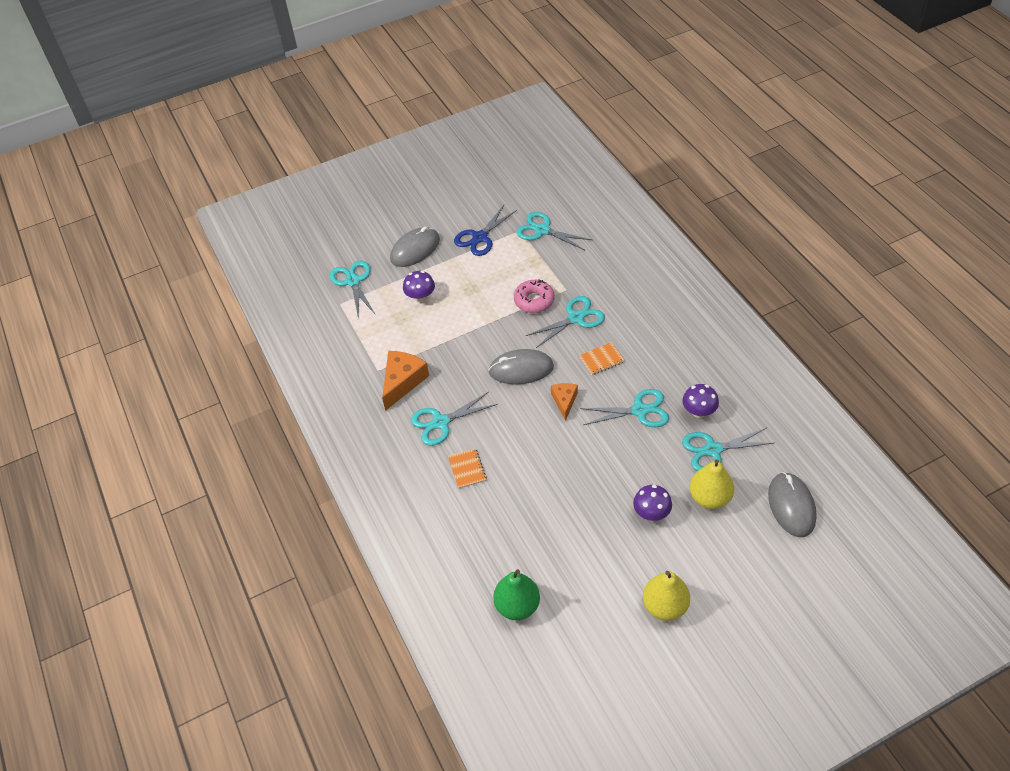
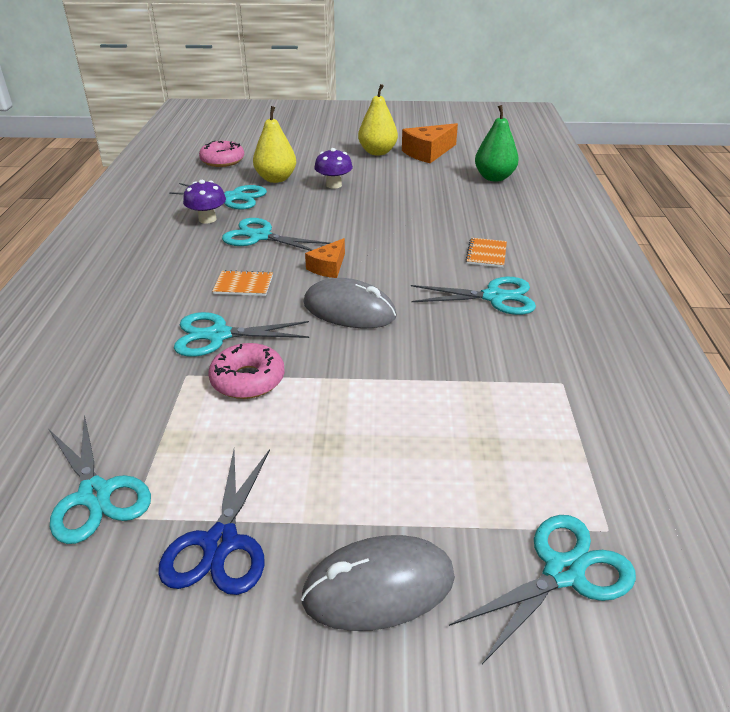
camera: 155 degrees left, 15 degrees down
(353, 281) = (563, 572): turquoise scissors -> turquoise scissors turned 135 degrees counterclockwise
(402, 382) = (527, 355): orange cheese -> orange cheese (428, 153)
(420, 297) = (430, 468): purple mushroom -> none
(480, 237) = (220, 543): blue scissors -> blue scissors turned 120 degrees clockwise
(791, 506) = (222, 161): grey mouse -> pink donut

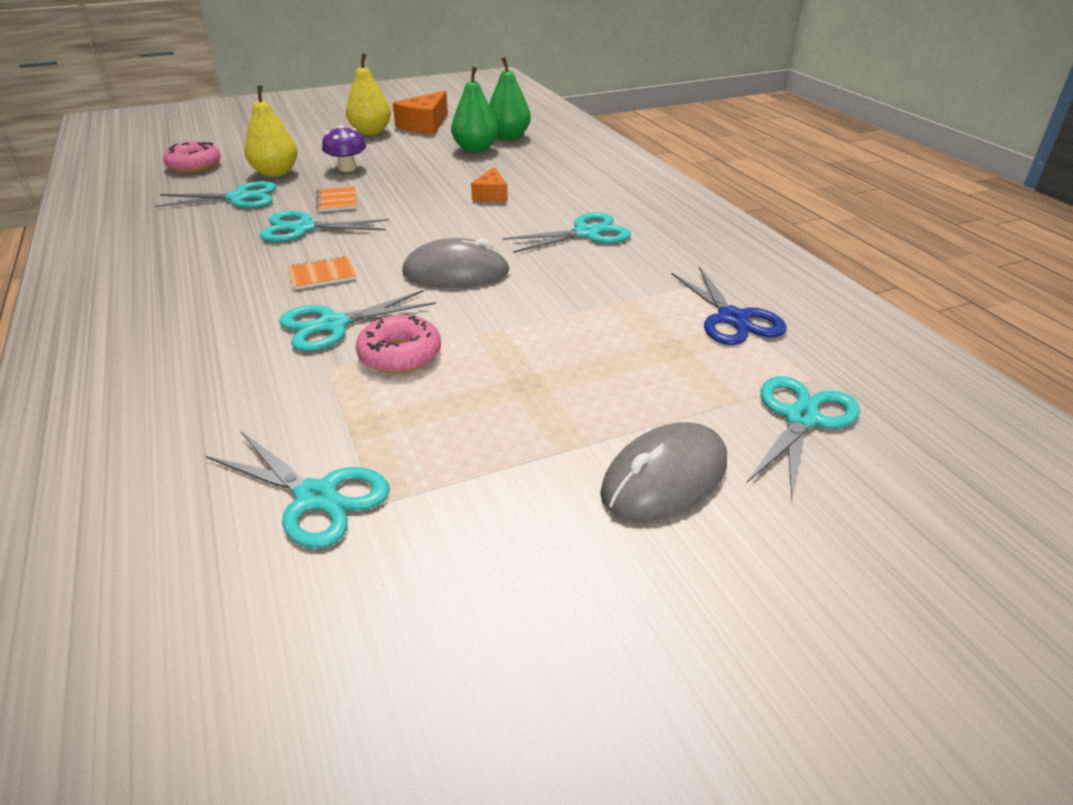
camera: 25 degrees left, 0 degrees up
(207, 219) = (225, 223): purple mushroom -> none
(220, 543) = (490, 494): blue scissors -> blue scissors (732, 319)
(328, 267) = (403, 241): orange cheese -> orange cheese (491, 195)
(455, 186) = (475, 149): none -> green pear
(486, 254) = (551, 200): orange notebook -> orange notebook (337, 201)

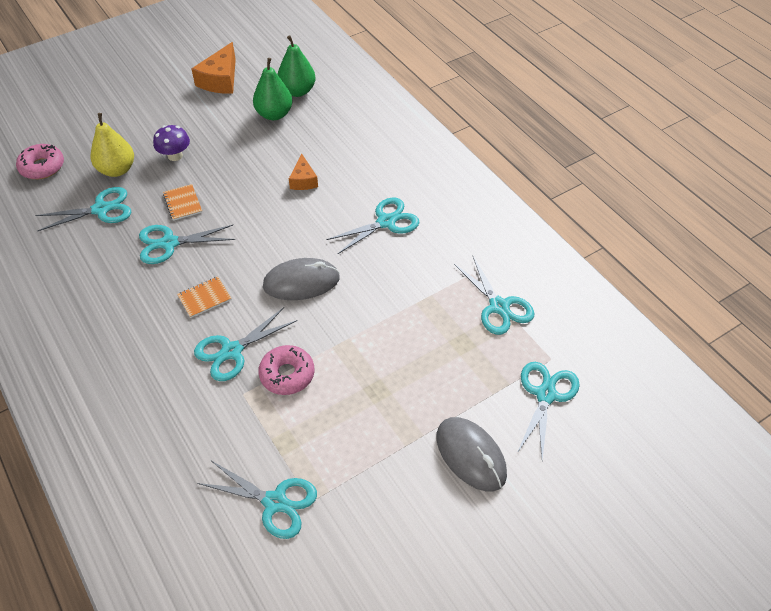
camera: 10 degrees left, 15 degrees up
(371, 132) = (176, 97): yellow pear -> none
(664, 478) = (470, 455): grey mouse -> grey mouse turned 75 degrees counterclockwise
(732, 319) = (499, 306): blue scissors -> turquoise scissors

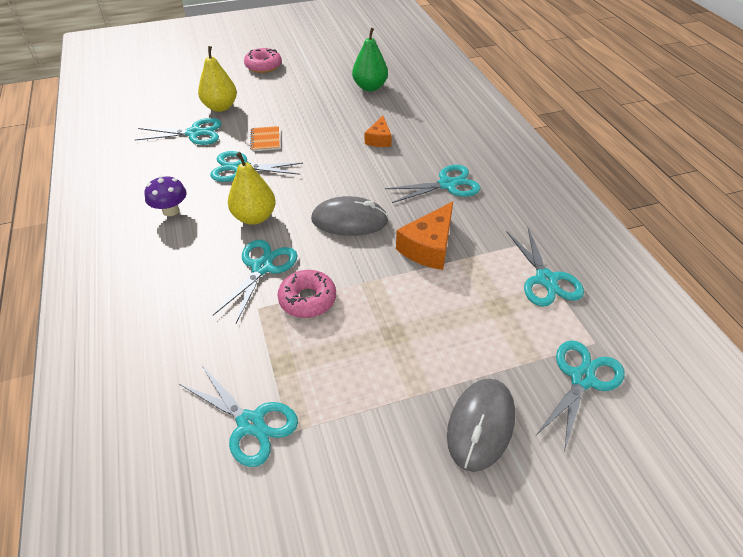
camera: 15 degrees right, 5 degrees down
(42, 167) = (161, 96): pink donut -> pink donut (263, 66)
(175, 156) = (273, 104): purple mushroom -> purple mushroom (171, 210)
(204, 298) = (254, 217): orange notebook -> yellow pear
(220, 80) = (332, 57): orange cheese -> orange cheese (429, 247)
(232, 351) = (262, 267): turquoise scissors -> turquoise scissors turned 135 degrees clockwise
(297, 91) = (396, 74): green pear -> none
(470, 455) = (480, 425): grey mouse -> grey mouse turned 45 degrees clockwise

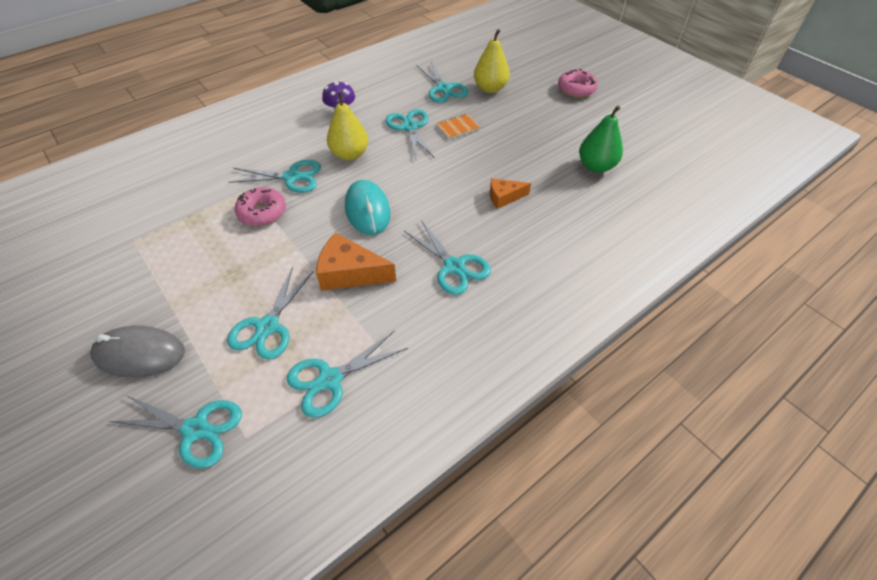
camera: 70 degrees right, 5 degrees up
(250, 423) = (140, 219): turquoise scissors -> turquoise scissors (267, 327)
(349, 220) = (367, 210): grey mouse -> turquoise mouse

